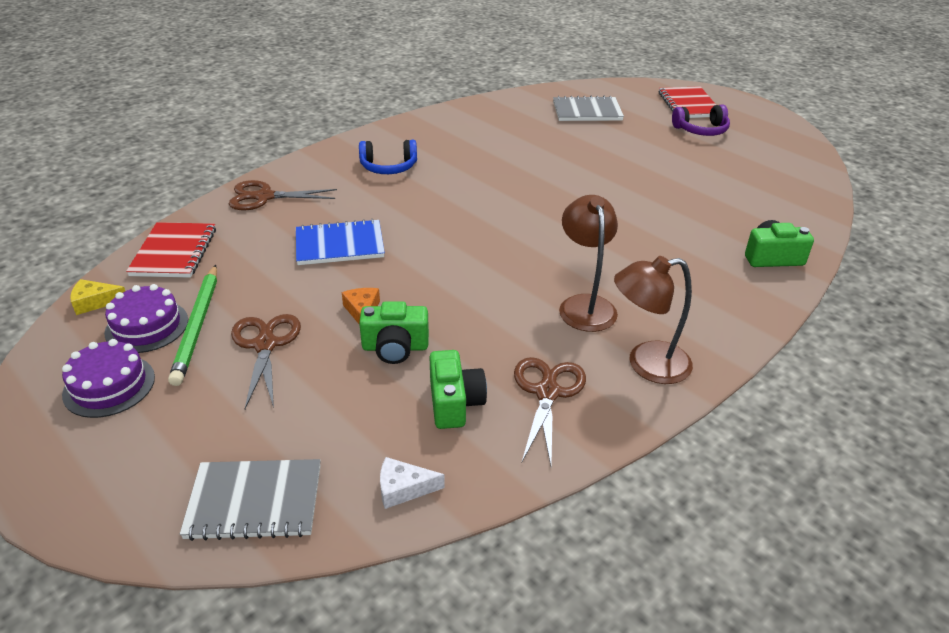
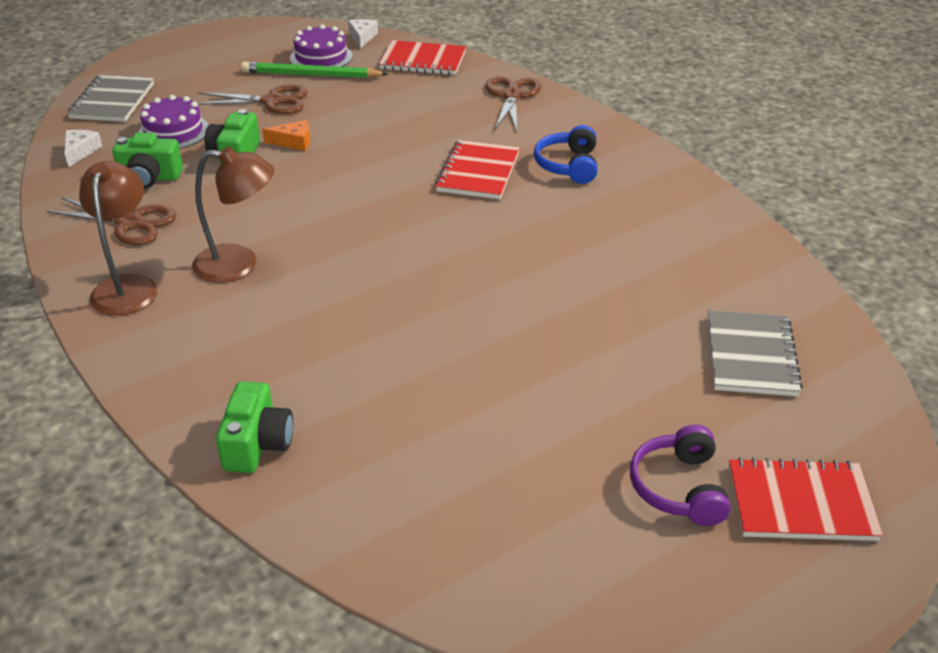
camera: 100 degrees right, 0 degrees up
(95, 302) = (362, 37): yellow cheese -> white cheese
(109, 386) = (258, 50): purple cake -> purple cake (173, 132)
(339, 245) = (407, 133): blue notebook -> none
(406, 204) = (478, 172): none -> red notebook

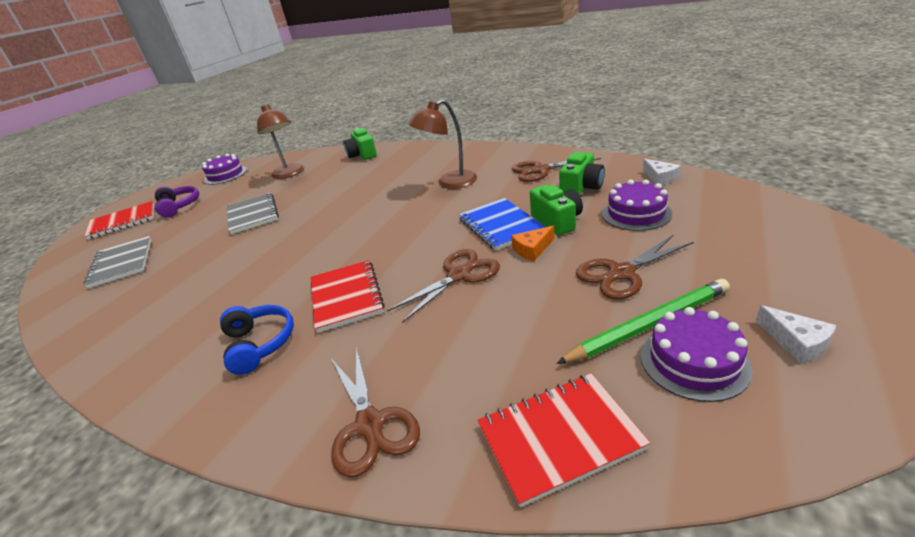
camera: 155 degrees right, 5 degrees down
(112, 101) = (740, 208): grey notebook -> grey notebook (253, 215)
(127, 286) = (490, 157): brown lamp -> brown lamp (290, 174)
(149, 178) = (581, 187): green camera -> green camera turned 150 degrees clockwise
(281, 175) = (500, 225): none -> blue notebook
(362, 37) = (723, 446): white cheese -> white cheese (796, 342)
(374, 148) = (459, 275): none -> brown scissors
(568, 584) = (225, 175): none -> purple cake

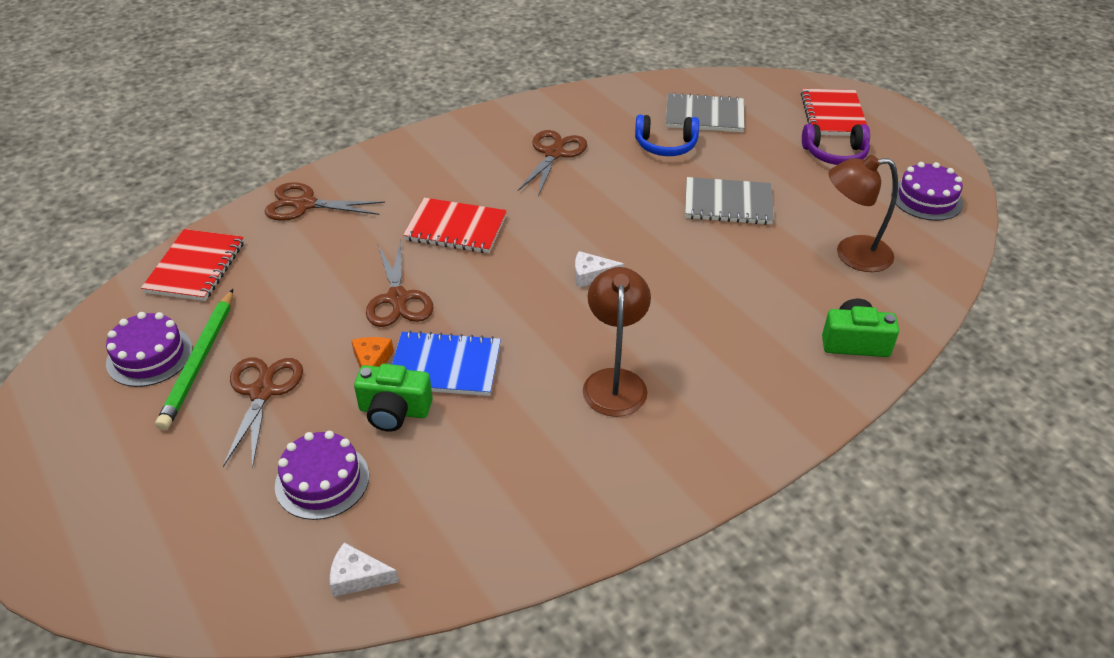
camera: 115 degrees right, 10 degrees up
(259, 344) = (450, 176): blue headphones -> blue headphones (665, 145)
(541, 170) = (538, 485): brown scissors -> brown scissors (554, 154)
(581, 187) = (437, 485): green camera -> none
(796, 342) = (86, 416): white cheese -> white cheese (591, 275)

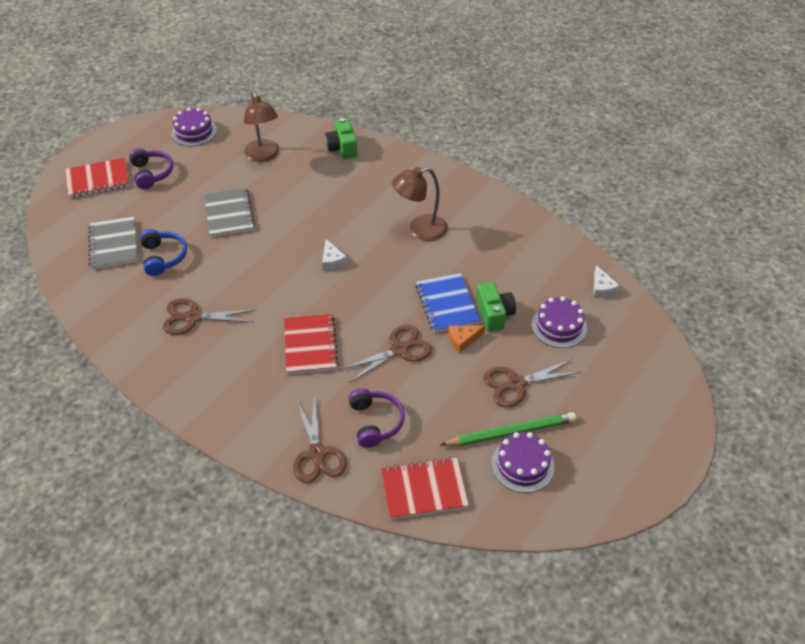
camera: 110 degrees left, 5 degrees up
(309, 253) = (375, 422): none -> purple headphones

